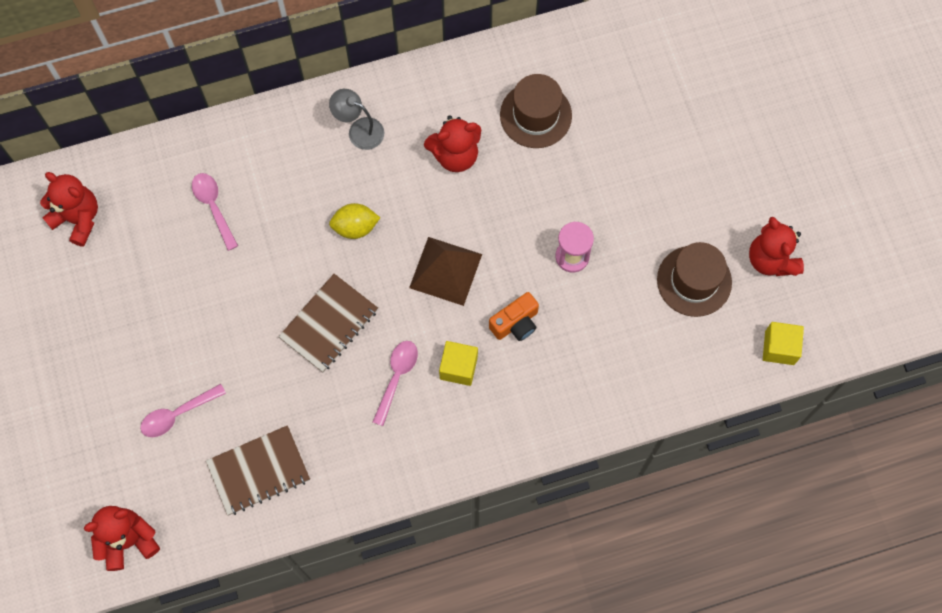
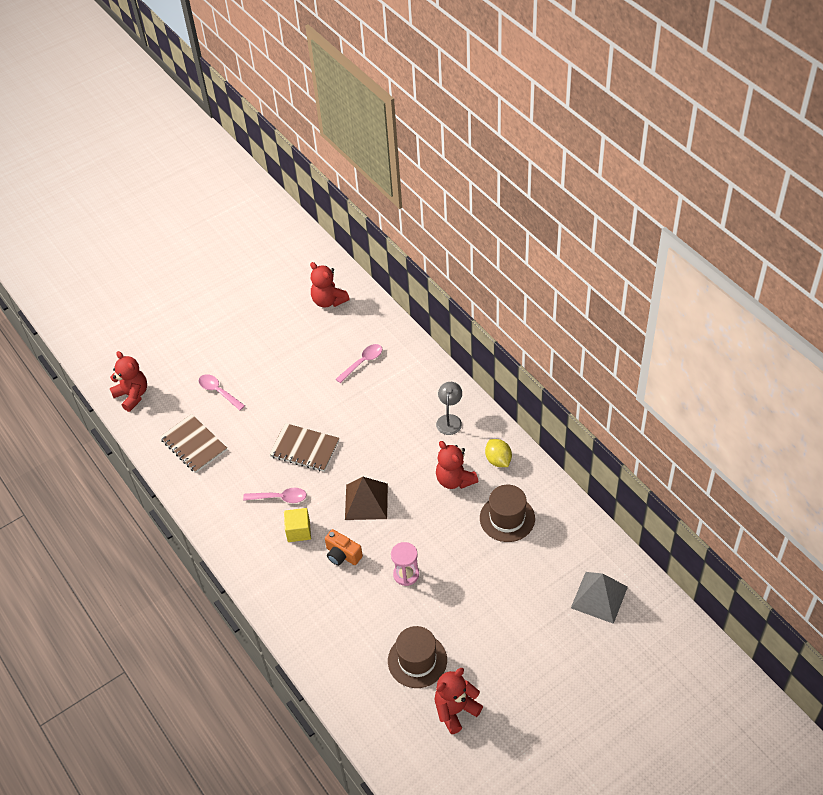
camera: 75 degrees right, 20 degrees down
(78, 219) = (328, 301): red teddy bear -> red teddy bear turned 120 degrees clockwise
(355, 227) = (378, 440): yellow lemon -> yellow lemon (498, 460)
(679, 57) = (599, 597): none -> grey pyramid
(779, 348) = (384, 736): yellow cube -> none

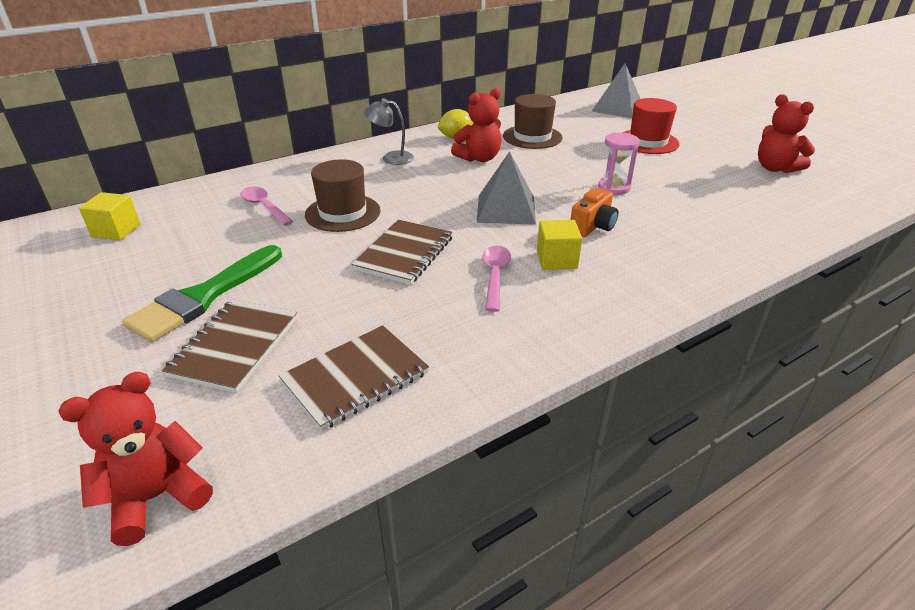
camera: 90 degrees left, 15 degrees down
(218, 392) = (235, 346): pink spoon -> brown notebook
(260, 366) = (204, 297): none -> green brush
(328, 301) = (116, 230): red teddy bear -> yellow cube
(366, 501) = (506, 209): brown pyramid -> grey pyramid
(417, 660) = (727, 185): brown hat -> brown hat (343, 213)
(507, 613) = (647, 142): none -> red hat

